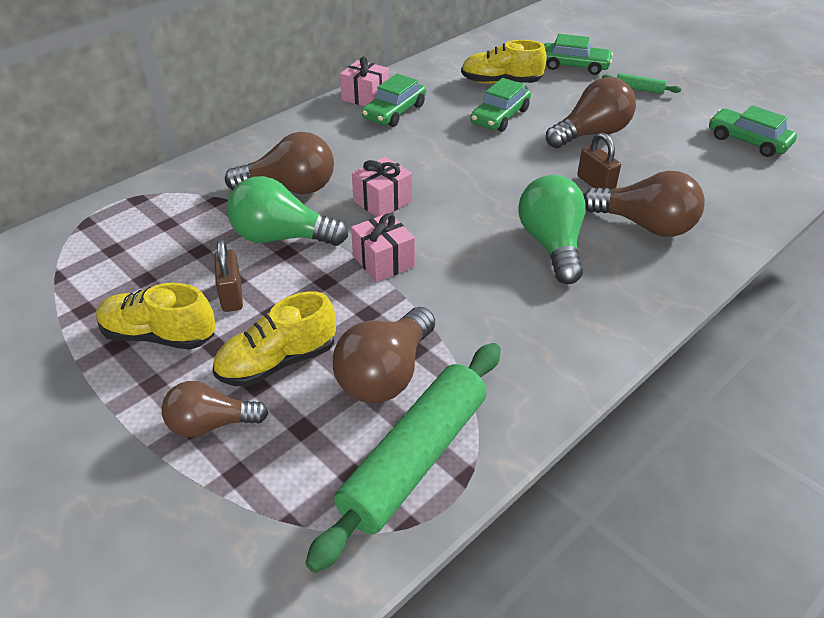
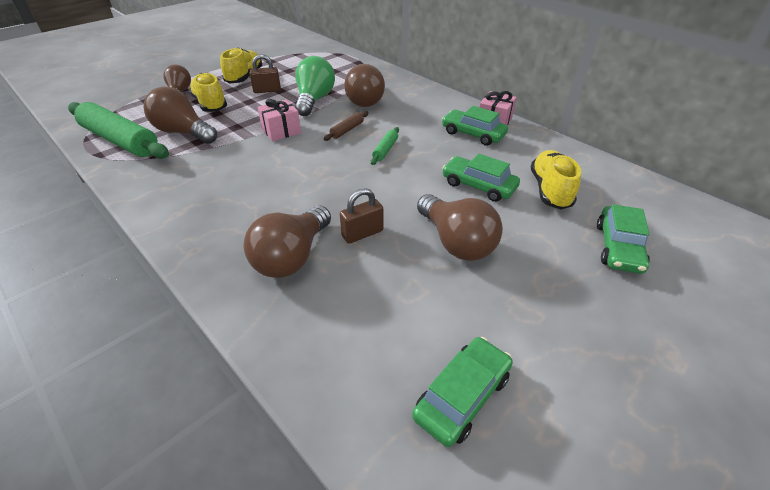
camera: 90 degrees right, 0 degrees up
(382, 201) = (347, 130): pink gift -> brown rolling pin
(551, 245) = (278, 199): green light bulb -> none
(639, 89) = (579, 300): green rolling pin -> green rolling pin (385, 150)

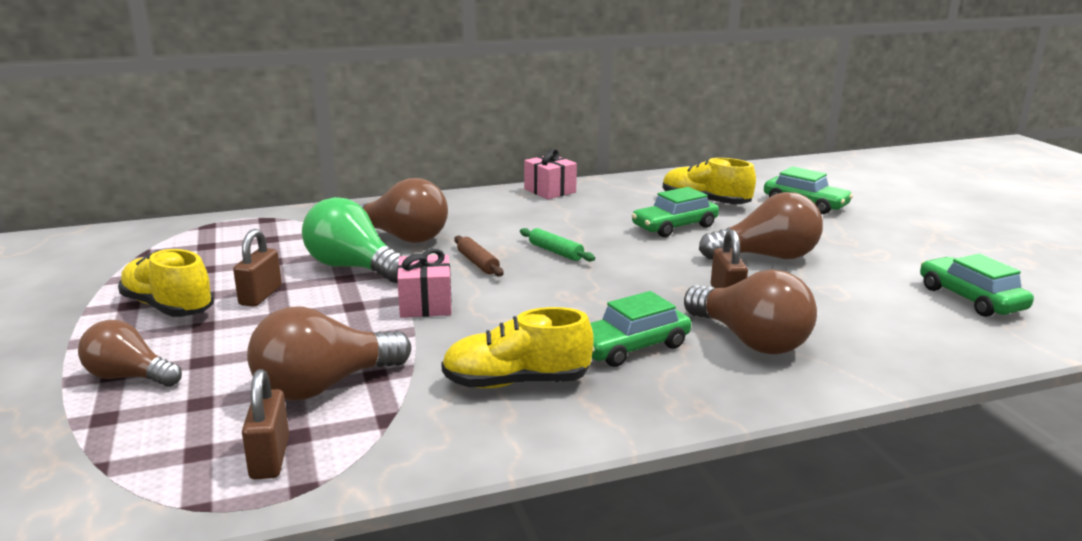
camera: 65 degrees left, 20 degrees down
(120, 140) = (270, 458): green rolling pin -> brown padlock
(210, 104) = (239, 350): yellow shoe -> yellow shoe (516, 382)
(473, 134) = (566, 205): green car -> green car (631, 347)

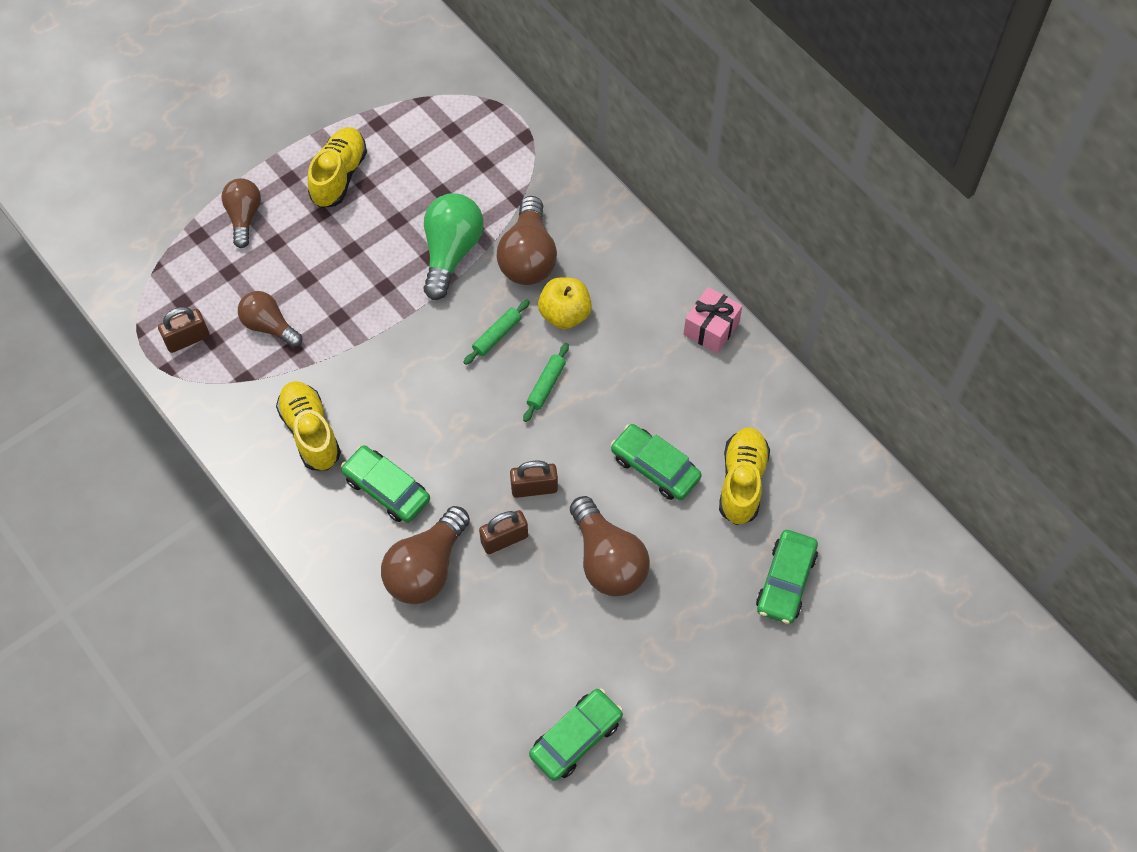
camera: 70 degrees right, 40 degrees up
(260, 296) = (378, 220): brown padlock -> brown padlock (534, 488)
(324, 386) = (269, 326): brown light bulb -> brown light bulb, size x0.66
(425, 304) = (404, 331): pink gift -> none
(478, 263) = (497, 335): brown rolling pin -> green rolling pin
(483, 233) = (565, 314): none -> yellow apple

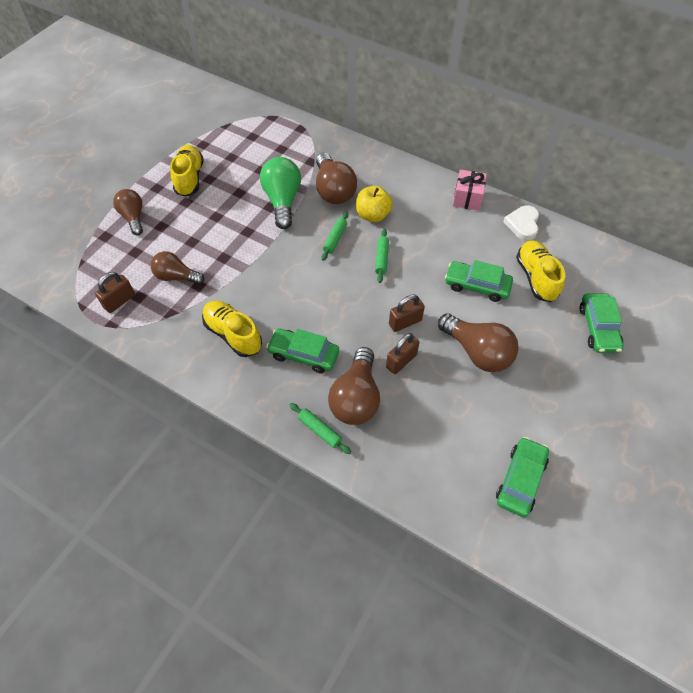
camera: 20 degrees left, 5 degrees down
(365, 594) = (319, 430): none -> green rolling pin
(768, 395) = (522, 224): none -> white heart

